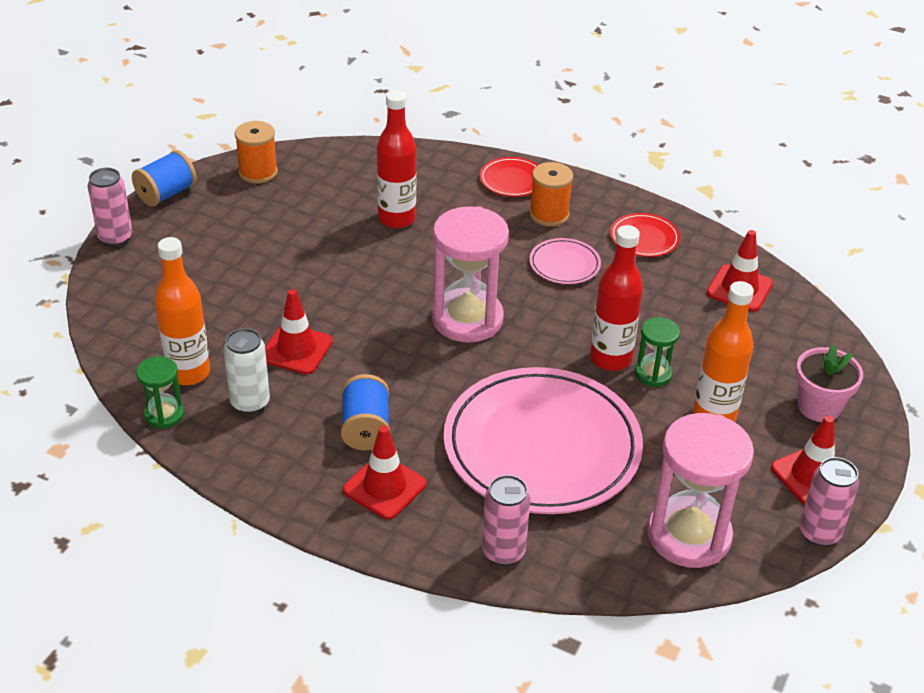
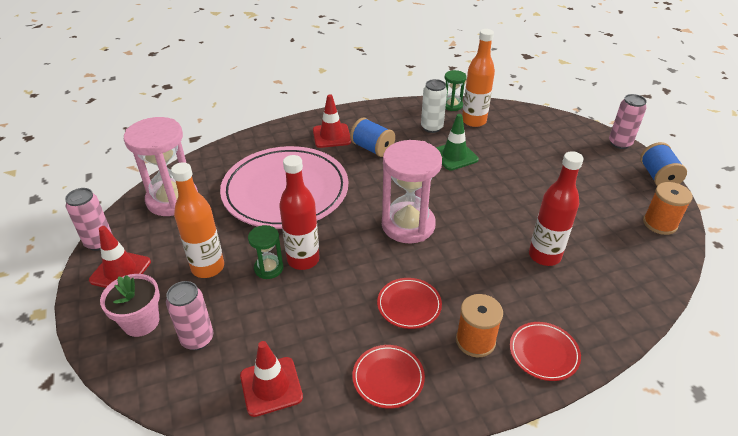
camera: 135 degrees right, 0 degrees up
(296, 349) = (454, 156): red traffic cone -> green traffic cone
(503, 552) = (253, 145): pink can -> pink can (197, 339)
(564, 264) = (409, 305): pink plate -> red plate

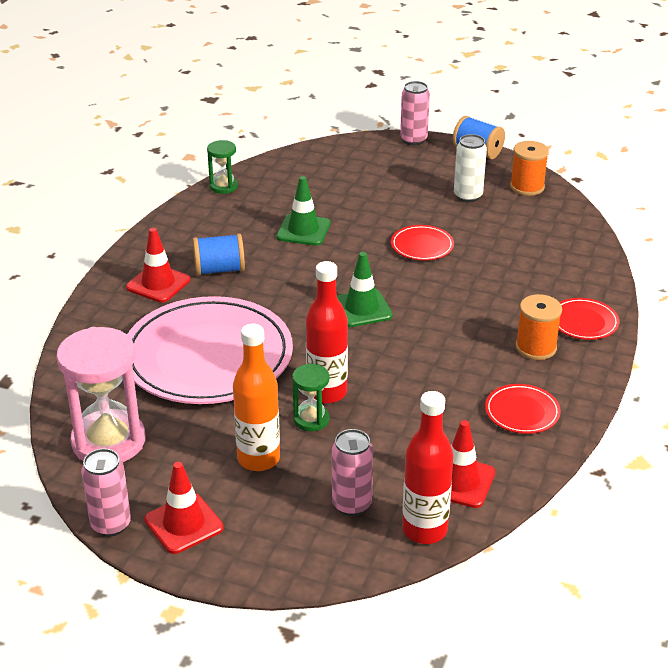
camera: 50 degrees left, 5 degrees down
(141, 322) = (282, 535): pink flower pot -> none
(408, 225) = (362, 309): pink hourglass -> green traffic cone
(409, 305) = (458, 360): red plate -> red plate (422, 246)
(431, 127) = (240, 218): white can -> white can (468, 196)
(474, 121) = (268, 190): orange bottle -> none
(544, 256) = (491, 261): red bottle -> red bottle (424, 530)

